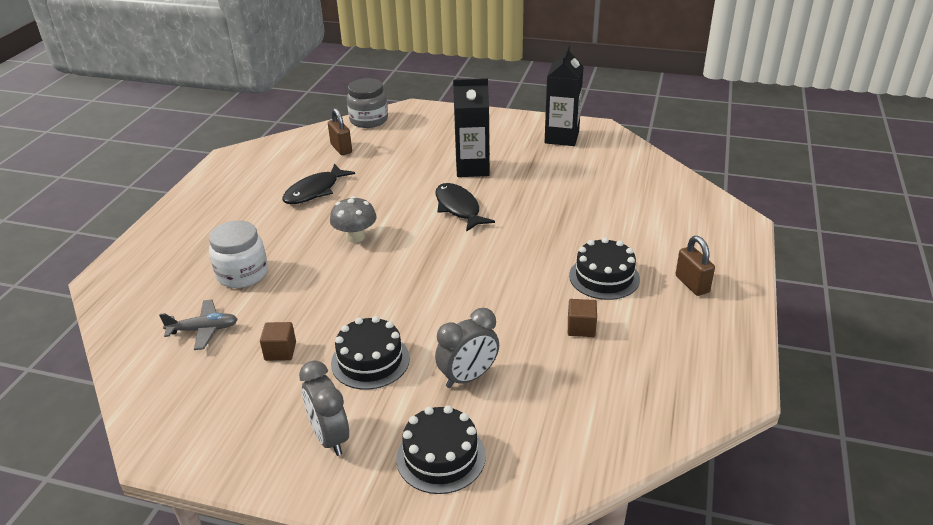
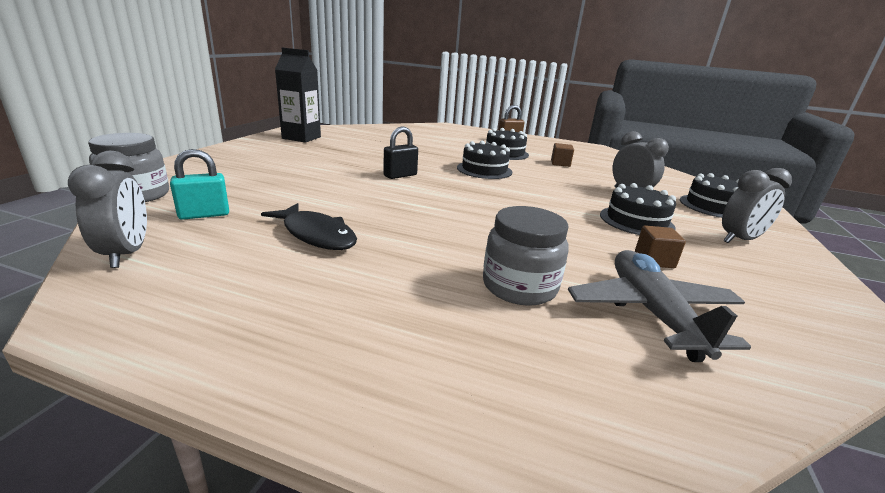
camera: 90 degrees left, 10 degrees down
(203, 330) = (652, 313): grey plane -> grey plane, size x1.63
(242, 274) = (519, 286): white jar -> grey jar
(286, 145) = (127, 254): none -> grey clock
(341, 148) = (204, 215): brown padlock -> turquoise padlock
(355, 237) = (440, 217): grey mushroom -> none
(458, 208) = (400, 175): black fish -> black padlock
(472, 168) = (328, 165): black carton -> none
(508, 259) = (484, 170): none -> black cake

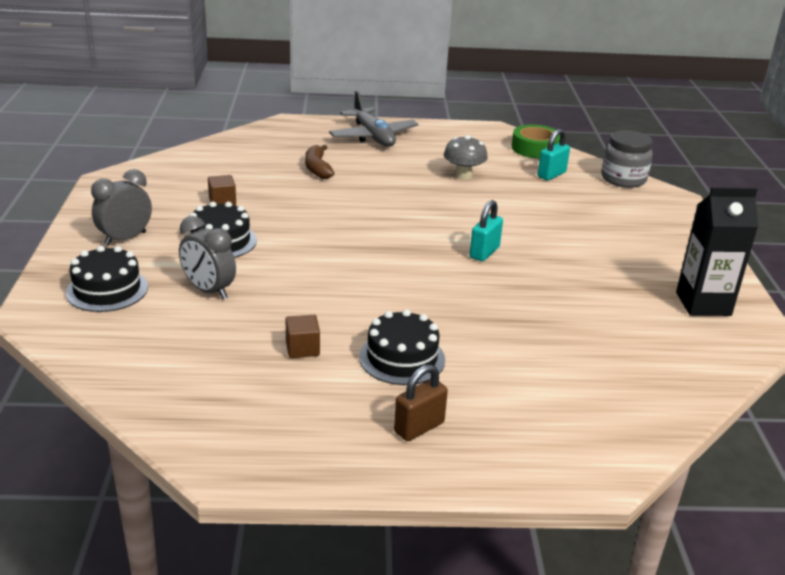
camera: 160 degrees right, 5 degrees up
(127, 254) = (535, 148): grey clock -> green tape
(316, 235) = (463, 175): black fish -> grey mushroom
(400, 175) = (484, 252): black padlock -> turquoise padlock
(484, 170) = (404, 293): black cake -> none
(519, 286) = (317, 168): grey jar -> brown banana
(652, 313) = (240, 168): grey plane -> grey plane (373, 136)

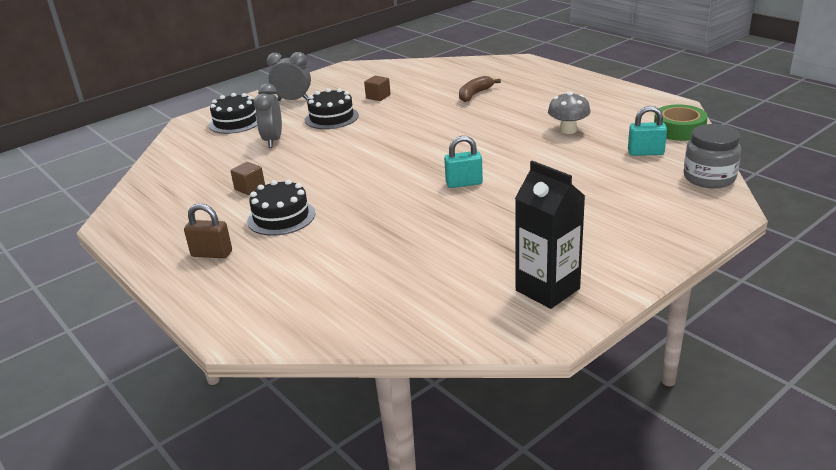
camera: 55 degrees right, 0 degrees up
(373, 136) = (559, 85): grey plane -> none

